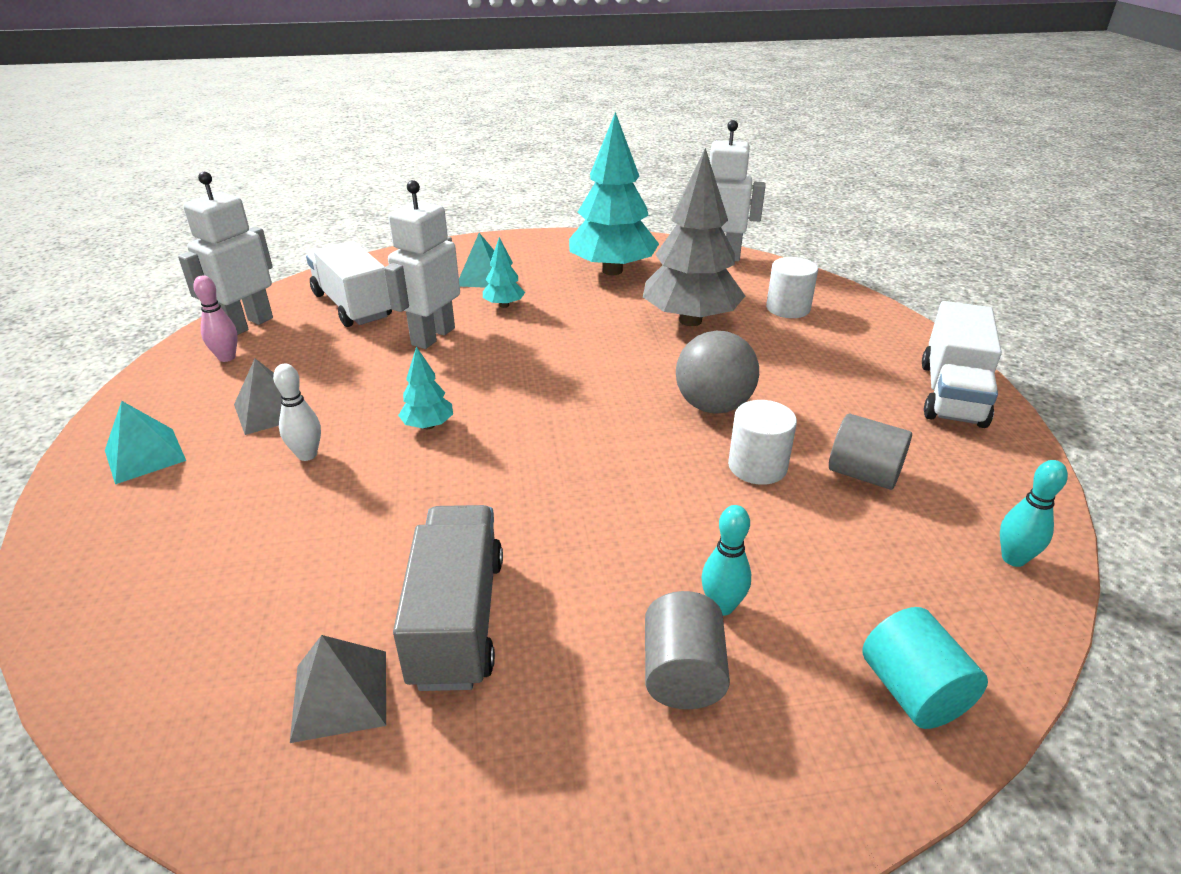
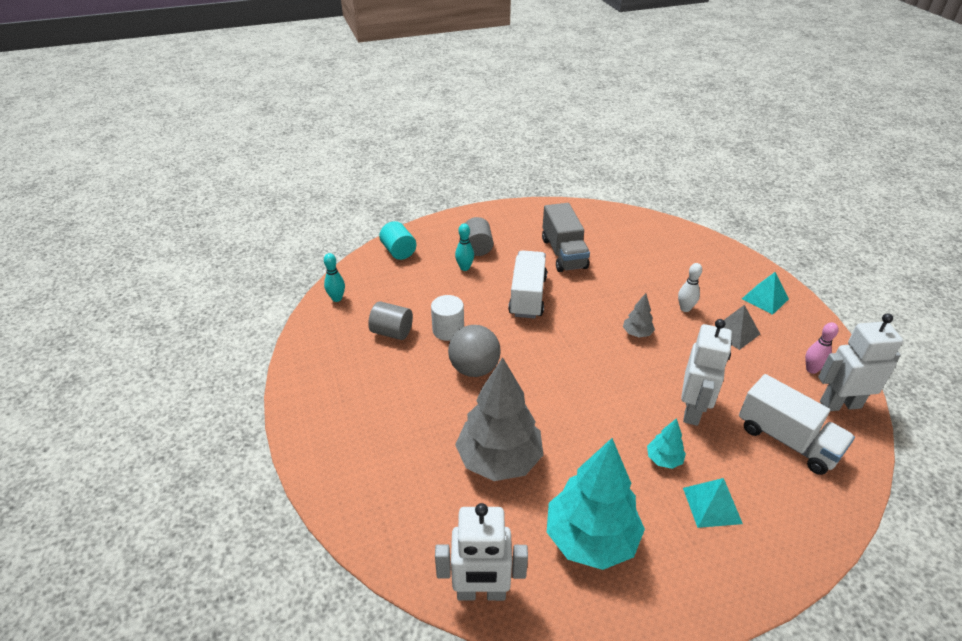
camera: 170 degrees right, 5 degrees up
(247, 325) = (840, 404): white robot -> white robot turned 120 degrees counterclockwise
(340, 694) = (588, 231): grey pyramid -> none
(428, 425) = (637, 333): turquoise tree -> grey tree
(788, 308) = (413, 492): white cylinder -> none
(952, 394) = (314, 400): white truck -> white truck (527, 296)

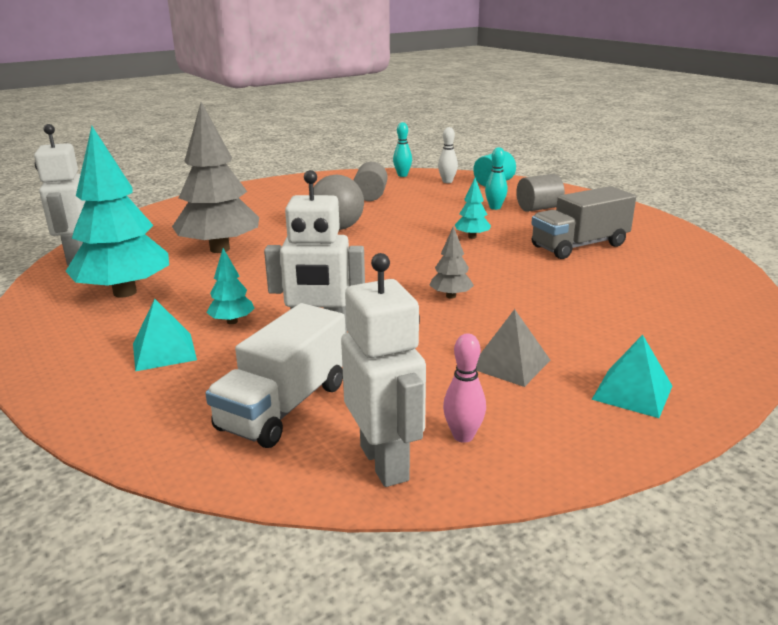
camera: 75 degrees right, 15 degrees down
(448, 330) = (388, 213): white cylinder -> none
(527, 296) = (472, 237): white truck -> turquoise tree
(685, 308) = (535, 324): white bowling pin -> white bowling pin (447, 181)

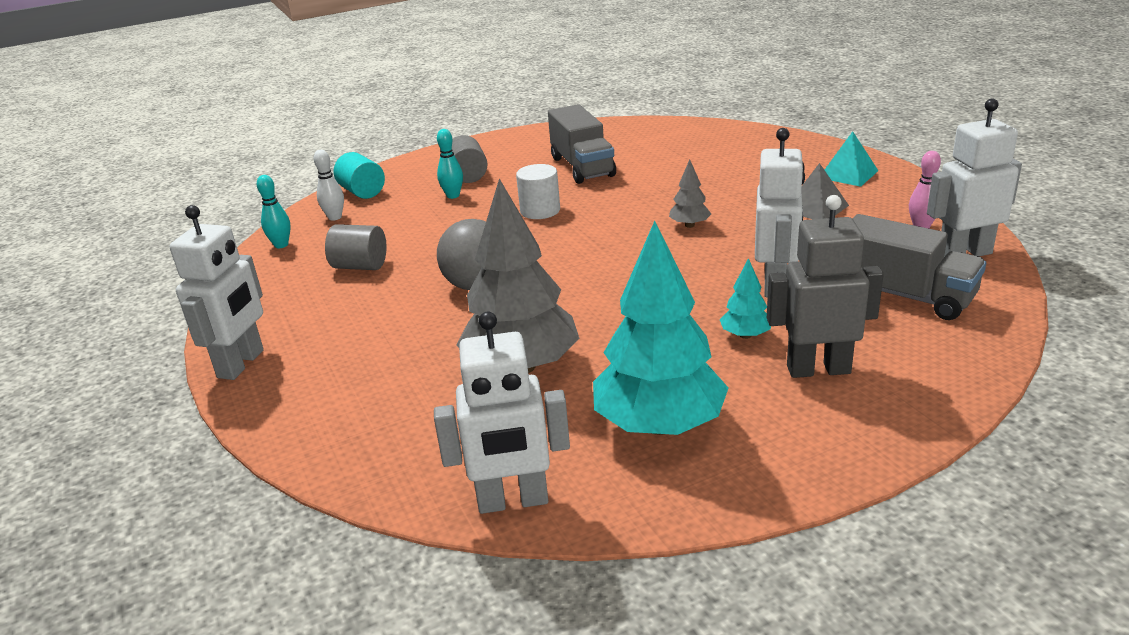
camera: 80 degrees left, 5 degrees up
(164, 351) = (818, 369): turquoise pyramid -> grey robot
(253, 187) = (241, 364): none -> white robot
(284, 406) = (904, 295): white truck -> grey truck
(472, 237) = (540, 211): turquoise tree -> white cylinder

